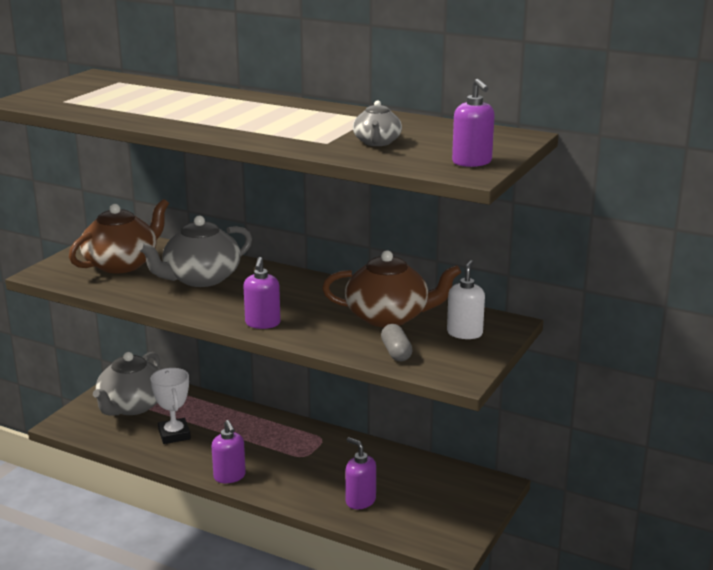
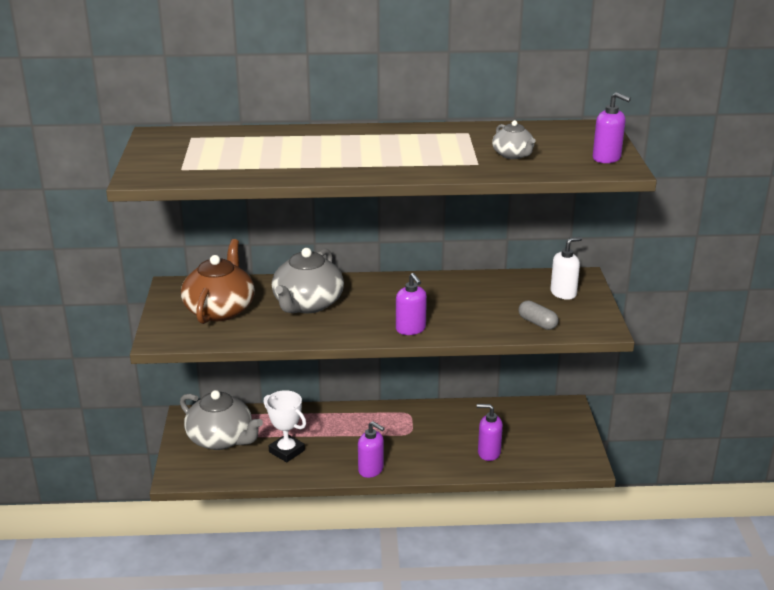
camera: 30 degrees left, 5 degrees up
(132, 406) = (221, 439): grey teapot -> grey teapot turned 45 degrees counterclockwise
(388, 317) = (495, 296): brown teapot -> none
(464, 333) = (563, 293): white soap dispenser -> white soap dispenser turned 75 degrees clockwise

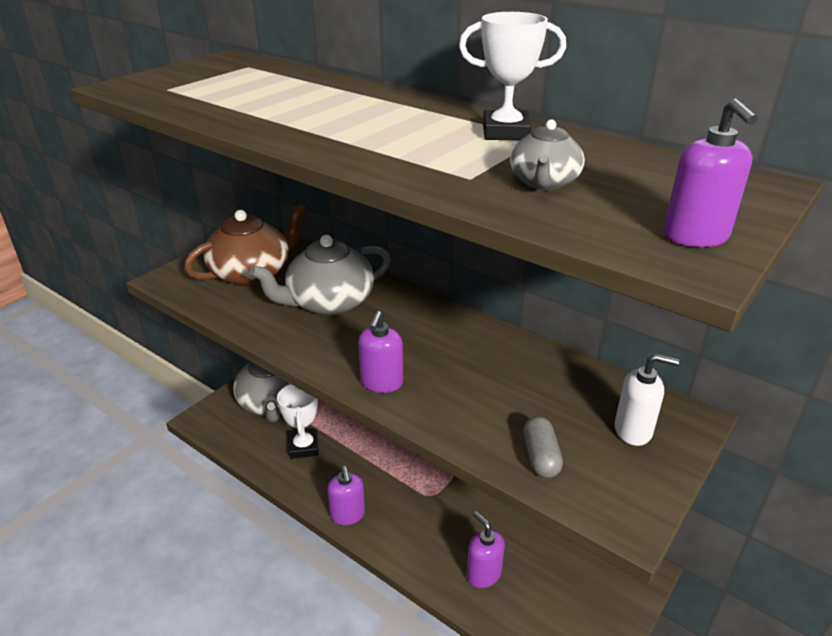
camera: 40 degrees right, 5 degrees up
(447, 135) = (505, 132): none -> white trophy

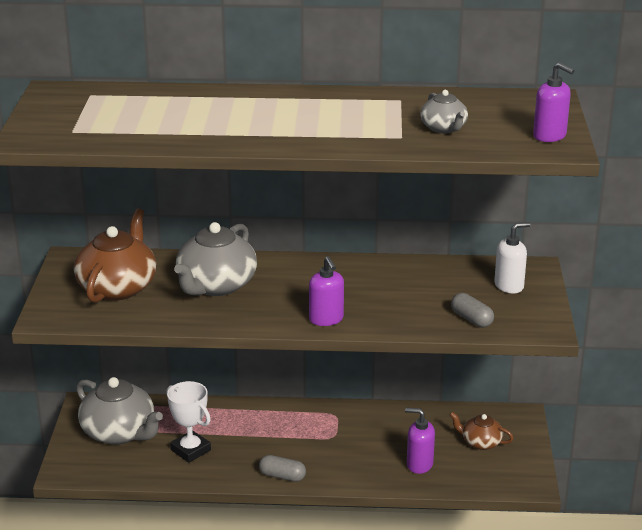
camera: 35 degrees left, 5 degrees down
(348, 515) = (282, 476): purple soap dispenser -> grey capsule
(505, 132) = (375, 102): white trophy -> none
(570, 582) = (480, 442): none -> brown teapot

